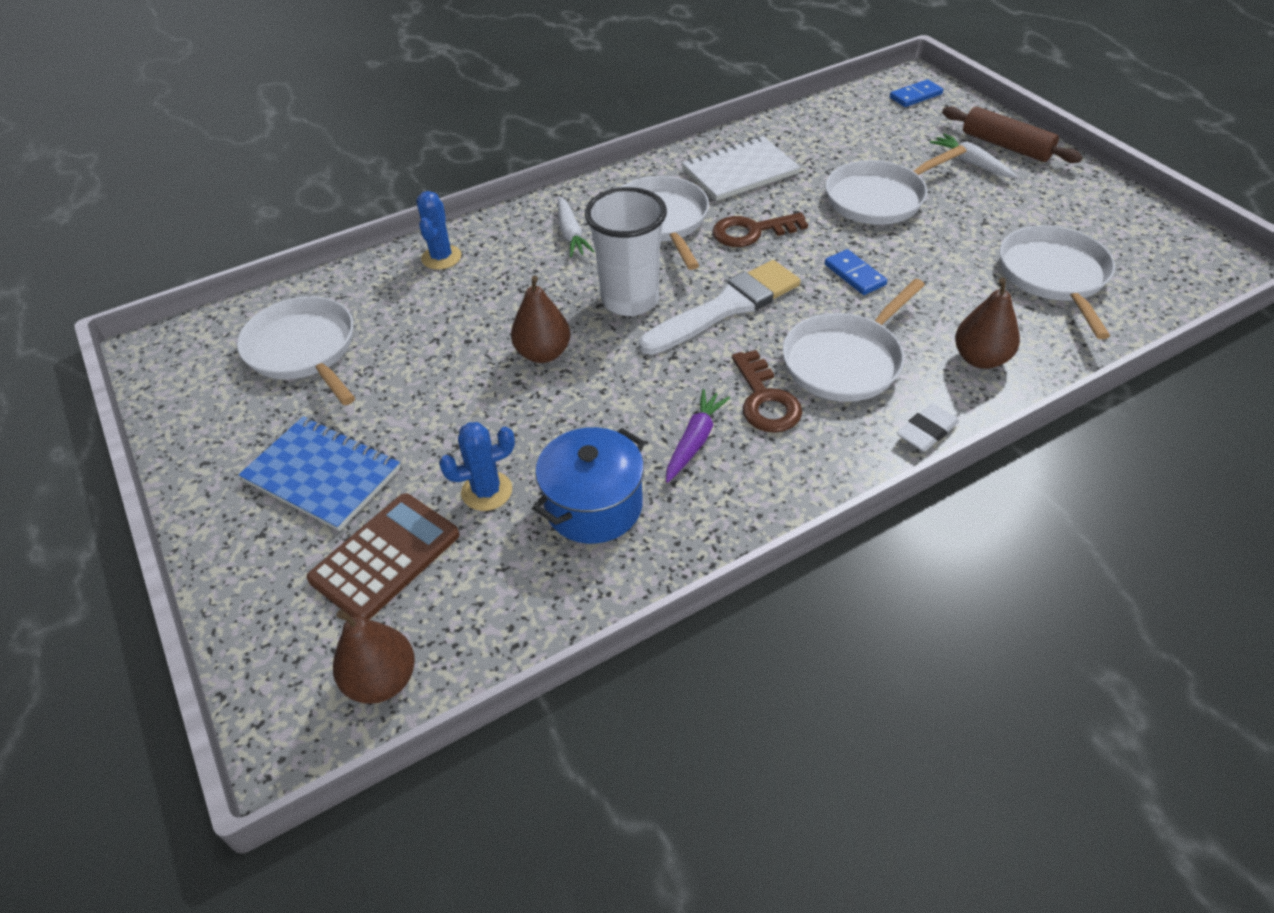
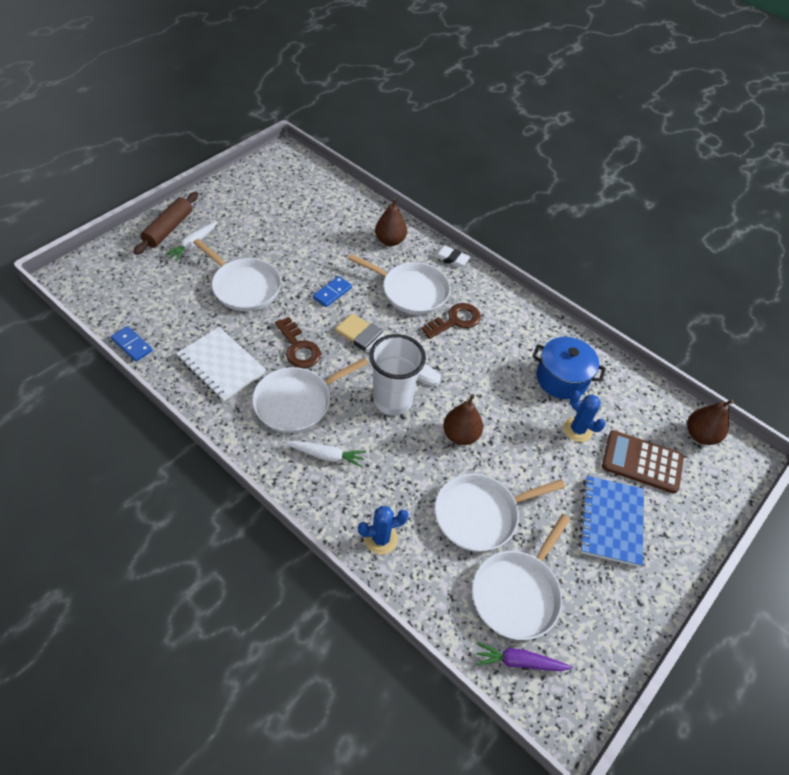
camera: 115 degrees left, 5 degrees up
(571, 234) = (327, 455): white carrot -> white carrot turned 45 degrees clockwise
(694, 441) = (498, 345): purple carrot -> purple carrot (519, 661)
(915, 96) = (96, 274): blue domino -> blue domino (132, 345)
(1054, 276) = (310, 213): white pan -> white pan (480, 514)

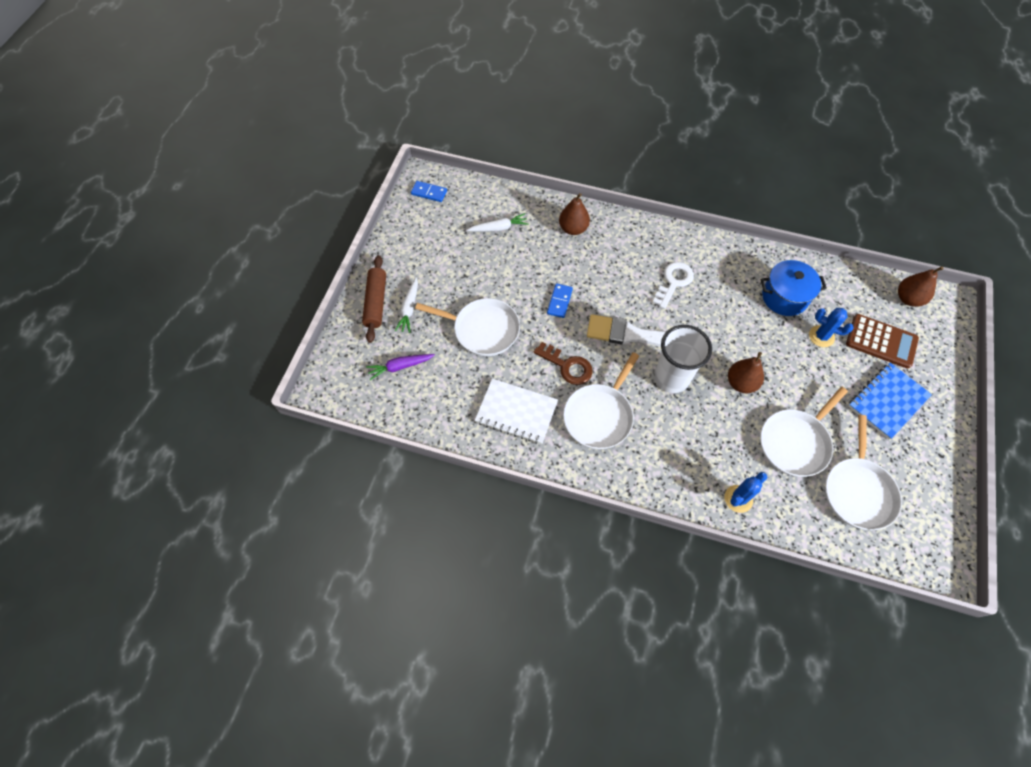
camera: 20 degrees left, 10 degrees up
(132, 345) = (429, 429): blue domino -> blue domino (429, 192)
(327, 455) = (654, 450): white carrot -> white carrot (499, 228)
(411, 291) = (622, 270): white pan -> none
(451, 258) = (633, 224): white eraser -> none
(455, 321) = (673, 282): brown key -> white key
(519, 661) = (889, 542): purple carrot -> purple carrot (400, 367)
(611, 521) = (887, 401): blue notebook -> blue notebook turned 60 degrees clockwise
(642, 462) = (881, 341): brown calculator -> brown calculator turned 150 degrees counterclockwise

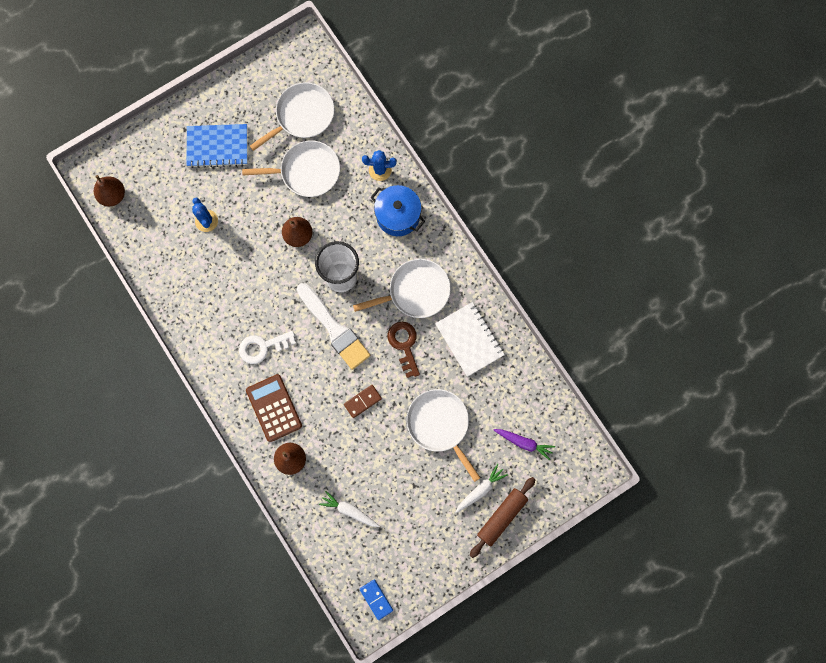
camera: 140 degrees left, 15 degrees up
(559, 301) = (362, 401): blue domino -> brown domino
(784, 297) = (197, 268): blue pot -> blue pot (398, 216)
(881, 341) = (171, 184): brown calculator -> brown calculator (274, 408)

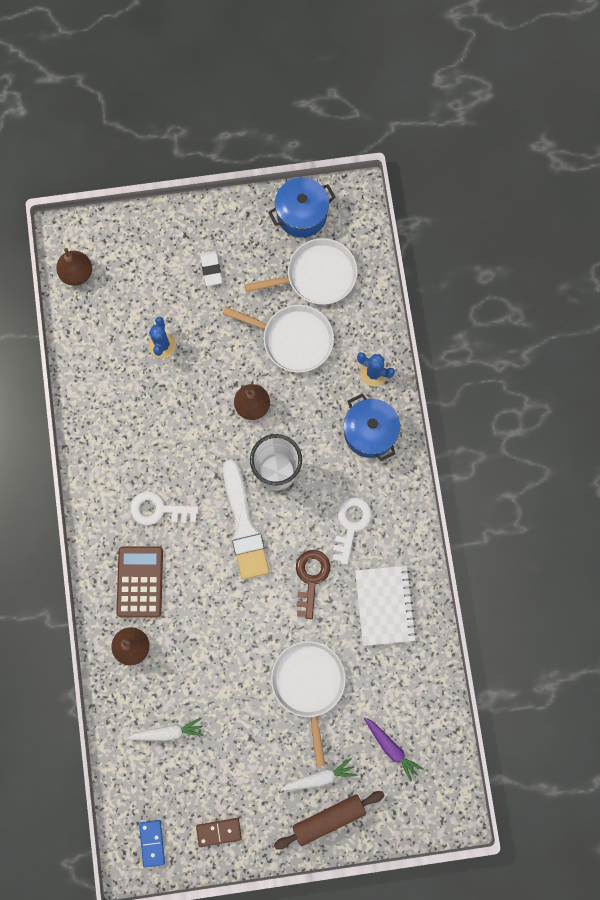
camera: 25 degrees right, 0 degrees up
(217, 146) = (211, 269): blue notebook -> white eraser
(268, 75) = (301, 215): none -> blue pot
(349, 510) = (168, 732): white carrot -> white carrot turned 120 degrees clockwise
(362, 401) = (237, 619): brown domino -> brown domino (219, 832)
(416, 291) = (350, 525): white pan -> white key

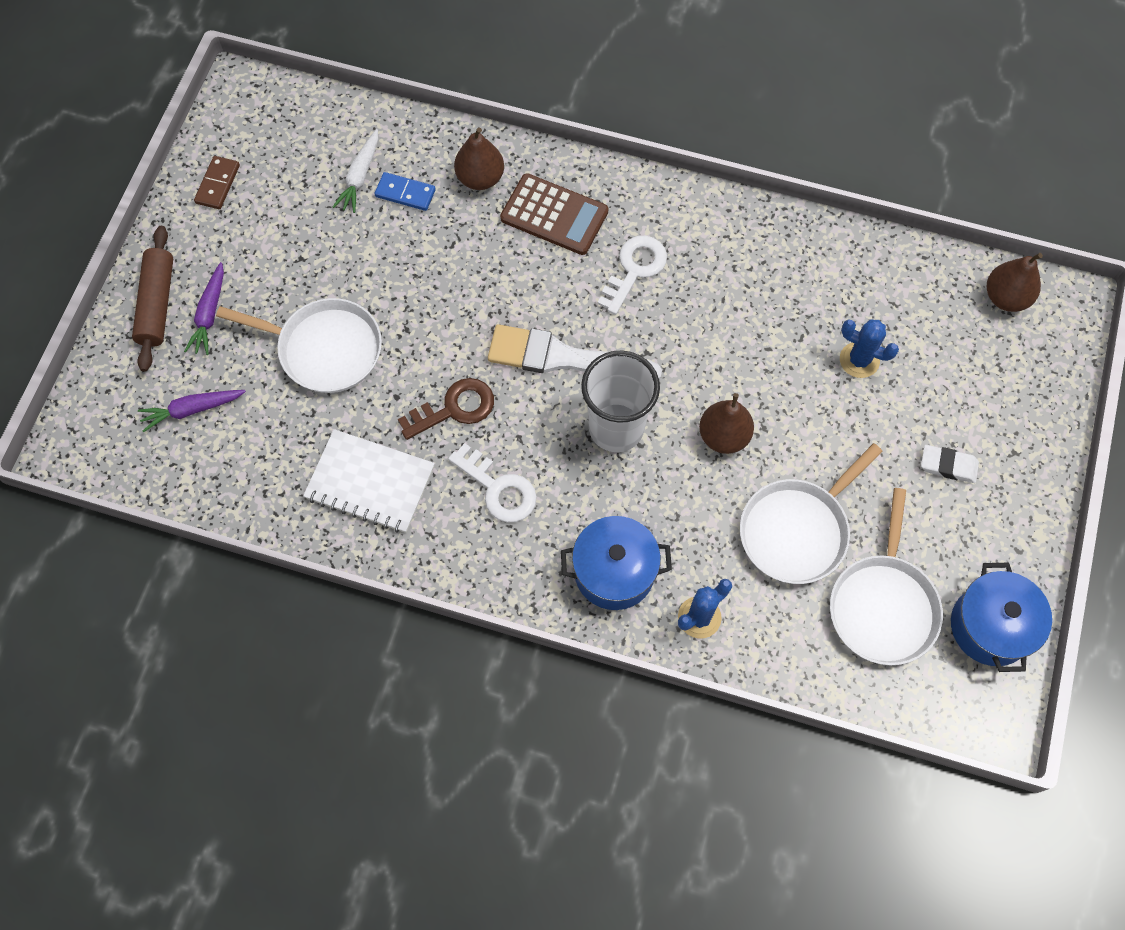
camera: 115 degrees right, 10 degrees down
(152, 843) = (249, 115): blue domino -> blue domino (405, 193)
(311, 578) = (454, 408): brown key -> brown key turned 60 degrees counterclockwise
(320, 777) = (209, 314): white carrot -> purple carrot

